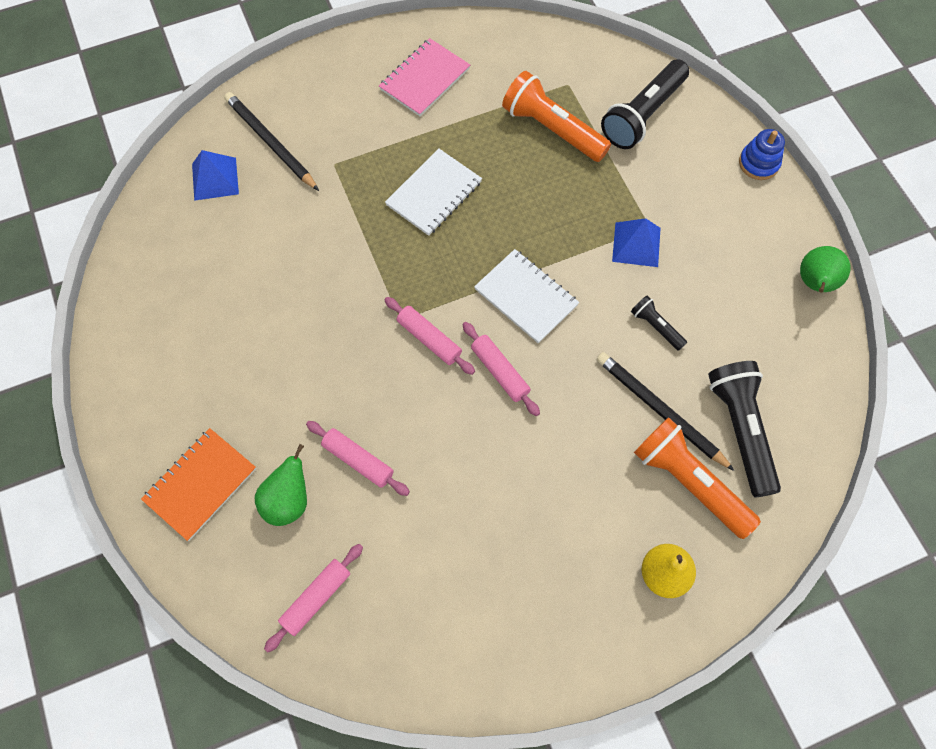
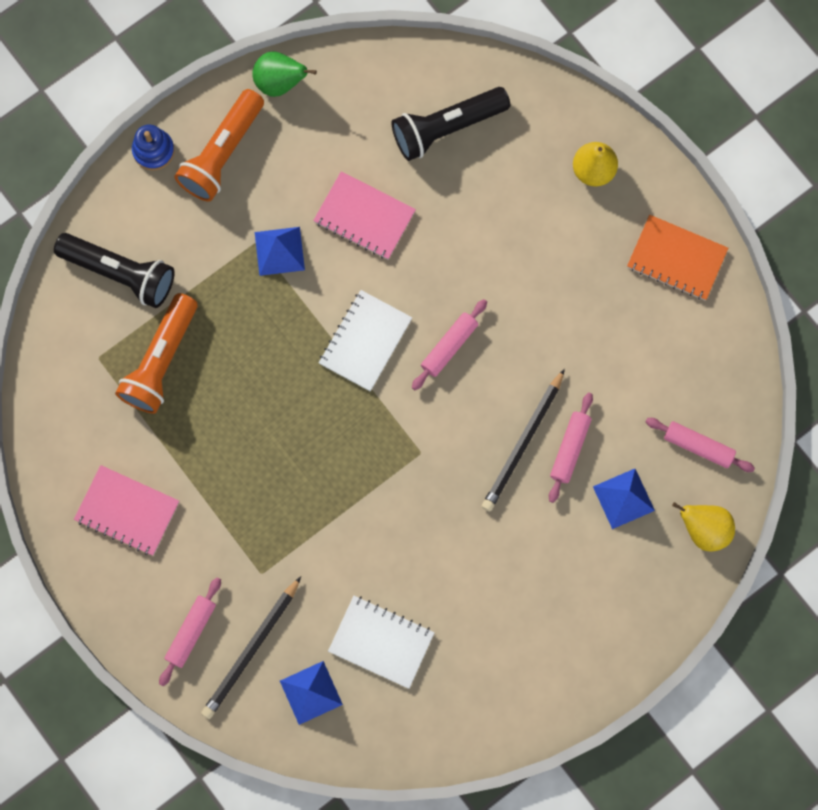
camera: 105 degrees left, 10 degrees up
(200, 484) = (632, 581): orange notebook -> orange notebook (676, 259)
(225, 576) = (704, 529): none -> yellow pear
(288, 500) = (623, 498): green pear -> blue pyramid
(429, 339) = (434, 420): pink rolling pin -> pink rolling pin (191, 632)
(434, 193) = (271, 460): white notebook -> white notebook (381, 642)
(656, 326) = (364, 217): black flashlight -> pink notebook
(660, 411) = (448, 199): black pencil -> black pencil (523, 443)
(689, 482) = (507, 163): orange flashlight -> orange flashlight (222, 153)

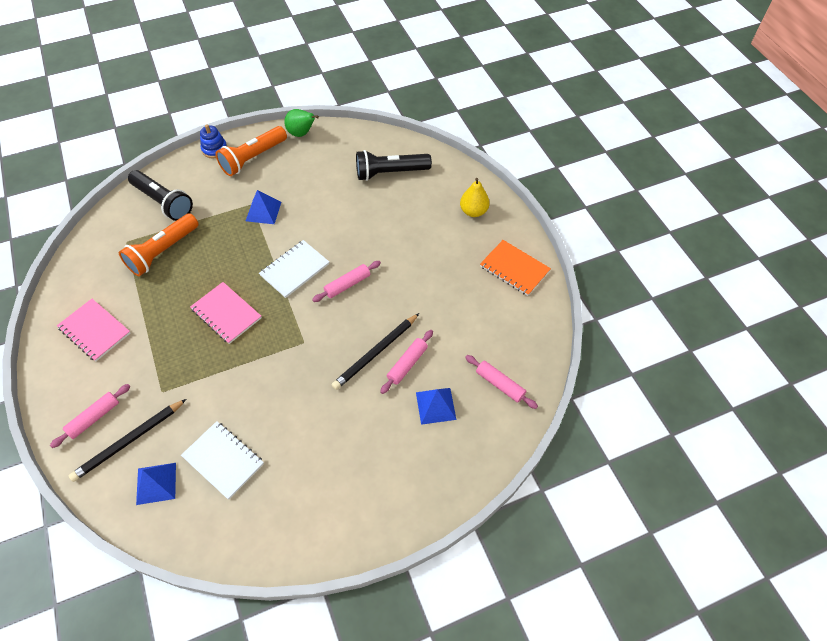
camera: 15 degrees right, 20 degrees down
(364, 217) = (322, 205): pink notebook -> pink notebook (226, 314)
(704, 529) = (489, 442): yellow pear -> none

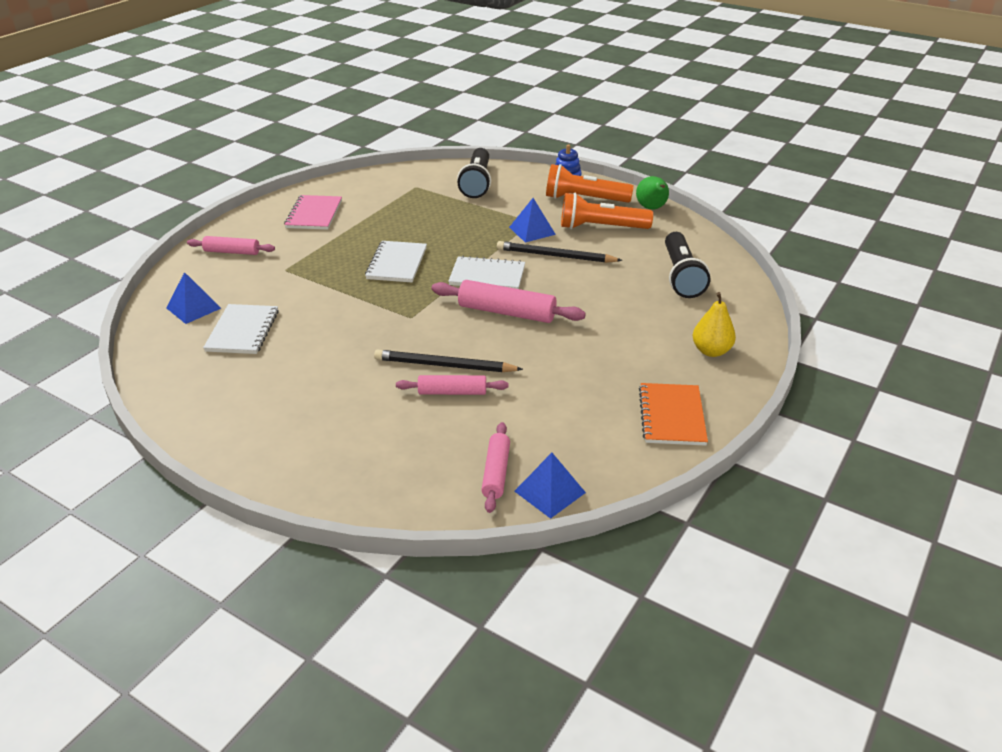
camera: 55 degrees right, 20 degrees down
(129, 441) = (223, 277): black pencil -> black pencil (555, 256)
(163, 252) = (426, 206): orange flashlight -> orange flashlight (601, 227)
(226, 314) = (397, 263): pink notebook -> white notebook
(347, 285) = (506, 312): pink rolling pin -> pink rolling pin, size x1.60
(390, 173) = (681, 276): black flashlight -> black flashlight turned 135 degrees counterclockwise
(435, 405) = (420, 435): blue pyramid -> blue pyramid (550, 491)

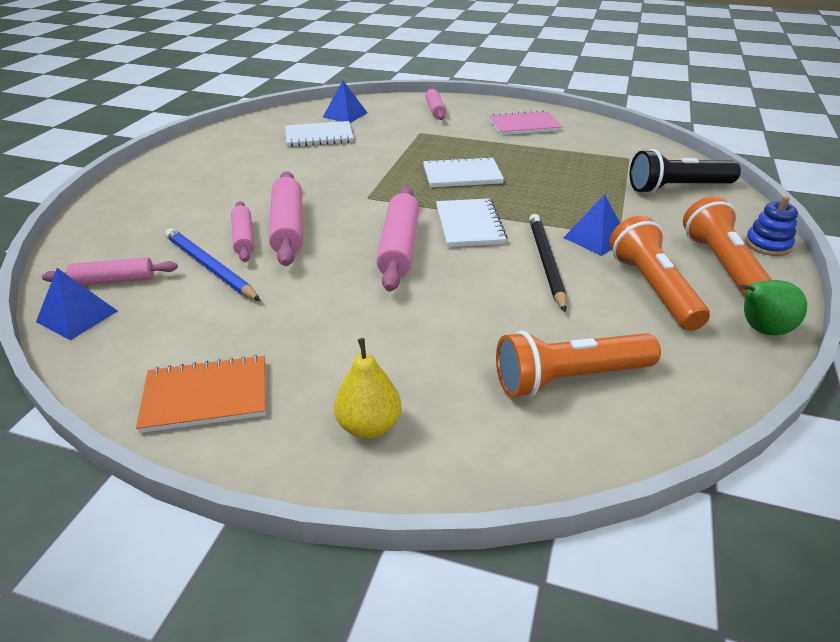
camera: 75 degrees right, 0 degrees up
(444, 365) = (288, 227): black pencil -> pink rolling pin
(497, 413) = (209, 267): none -> blue pencil
(681, 276) = (569, 378): black flashlight -> orange flashlight

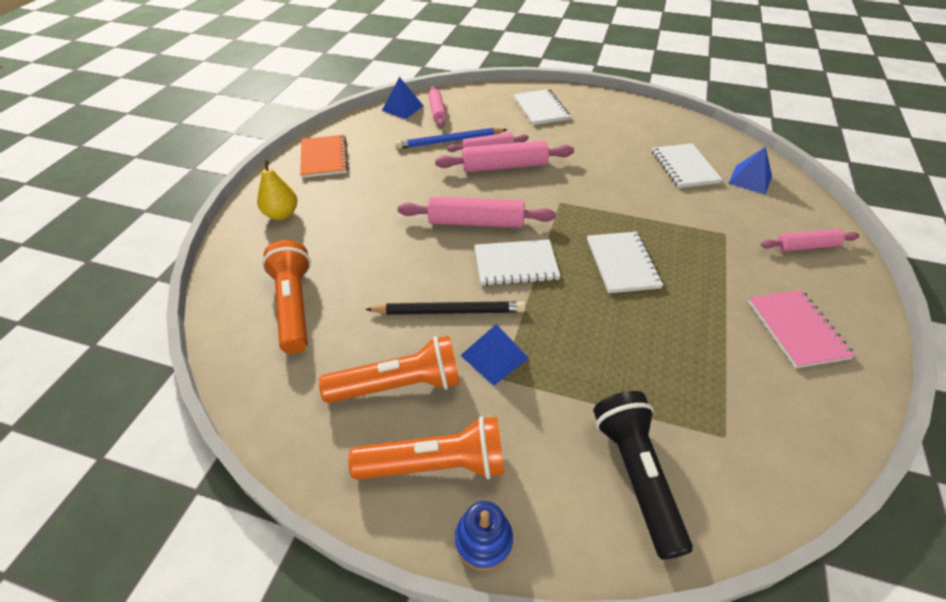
camera: 90 degrees right, 10 degrees up
(160, 199) = (540, 109): none -> white notebook
(209, 267) = (449, 141): blue pencil -> blue pencil turned 150 degrees counterclockwise
(761, 330) = (319, 460): green pear -> none

